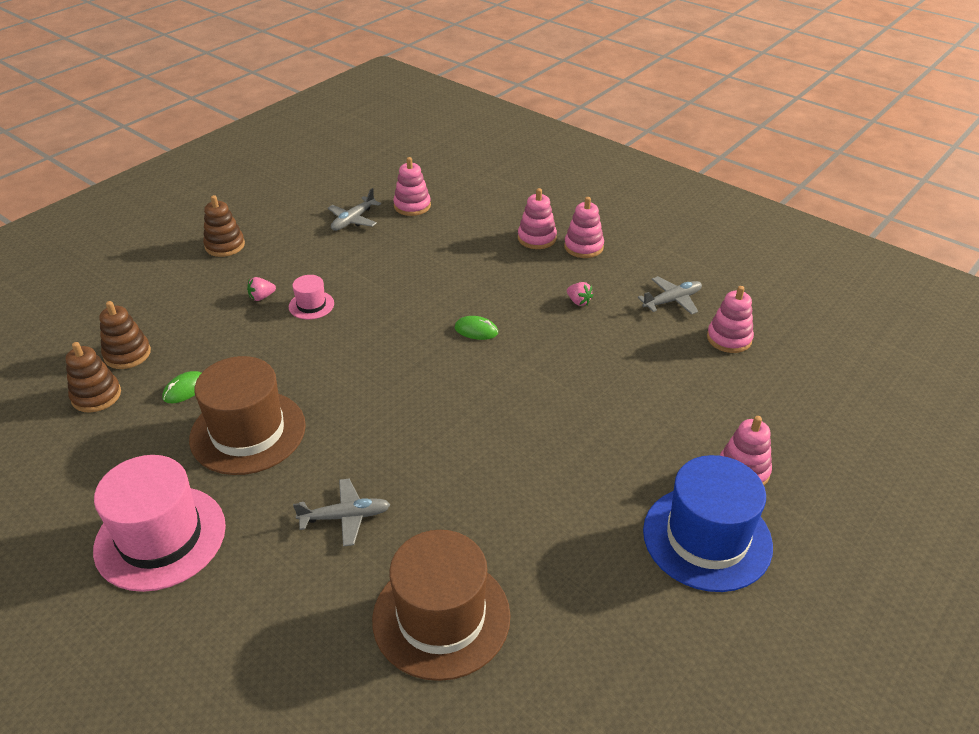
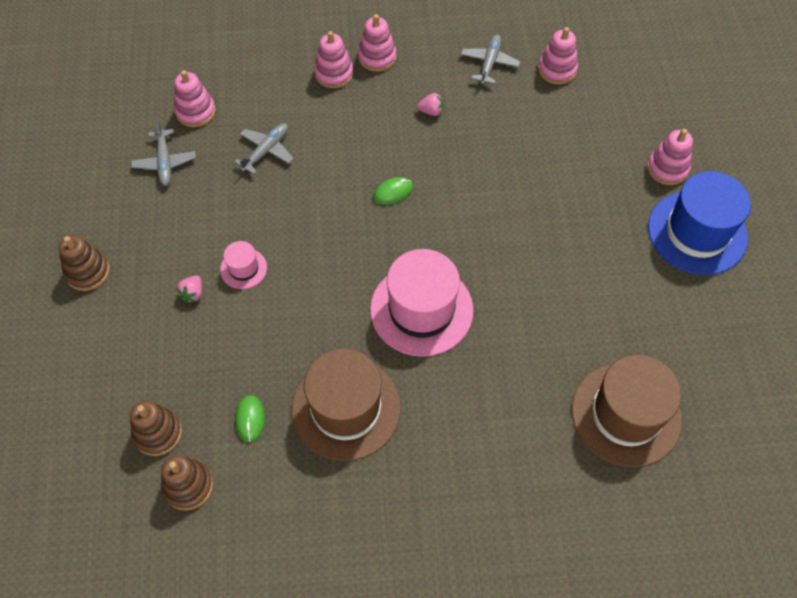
camera: 45 degrees left, 20 degrees up
(160, 537) = (398, 532): pink hat -> pink hat (421, 309)
(345, 517) = (492, 406): grey plane -> grey plane (266, 151)

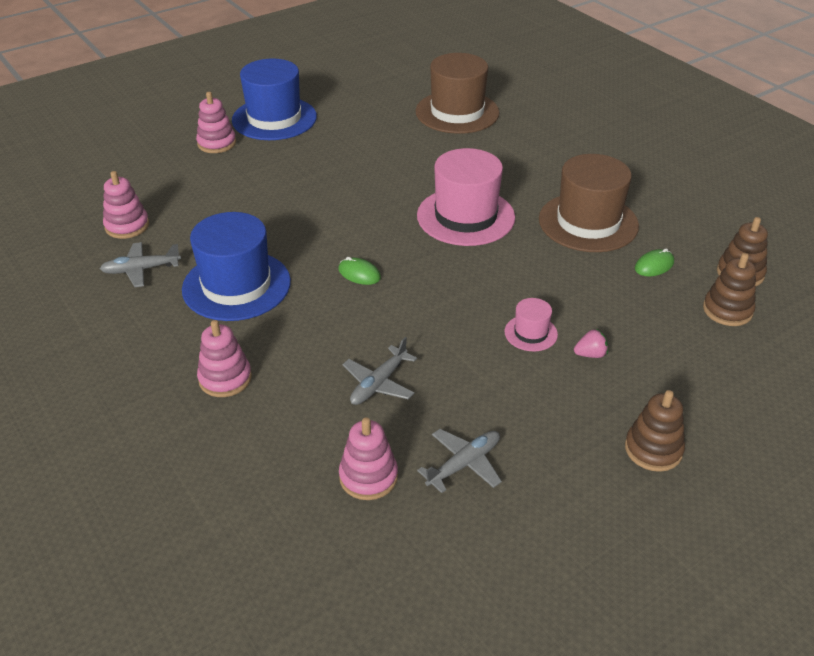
camera: 120 degrees left, 20 degrees down
(266, 151) = (379, 383): grey plane -> grey plane turned 60 degrees counterclockwise
(377, 57) = (177, 354): pink stacking toy -> none
(431, 111) = (236, 285): pink strawberry -> blue hat

